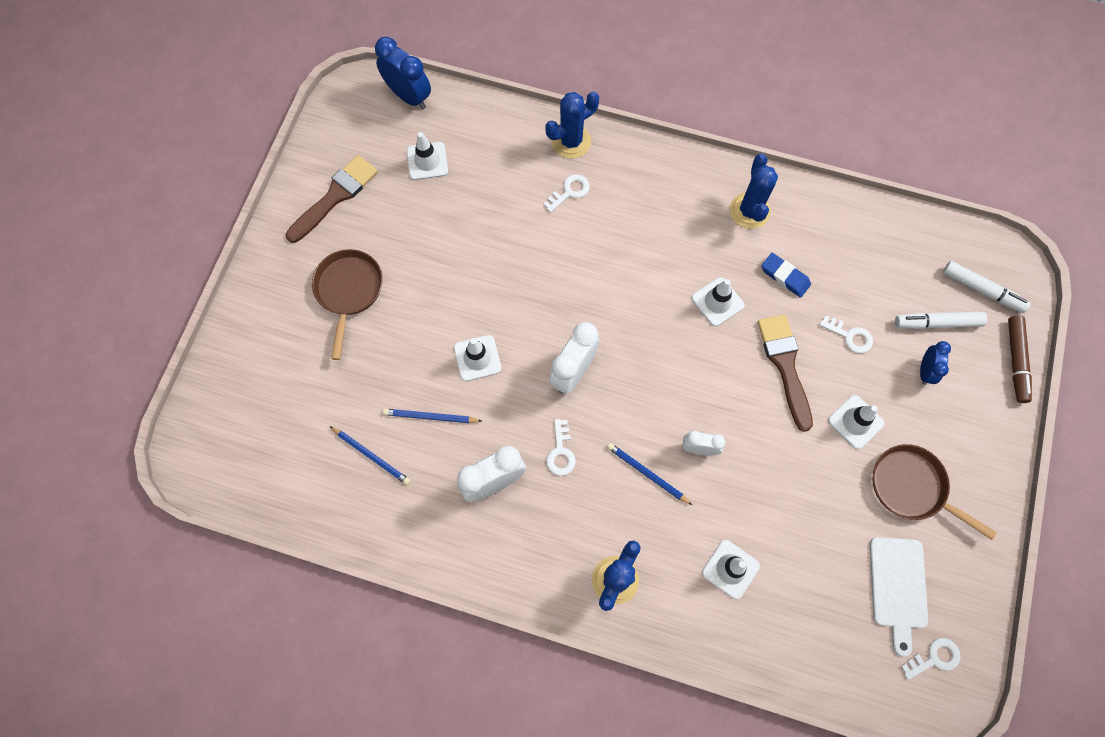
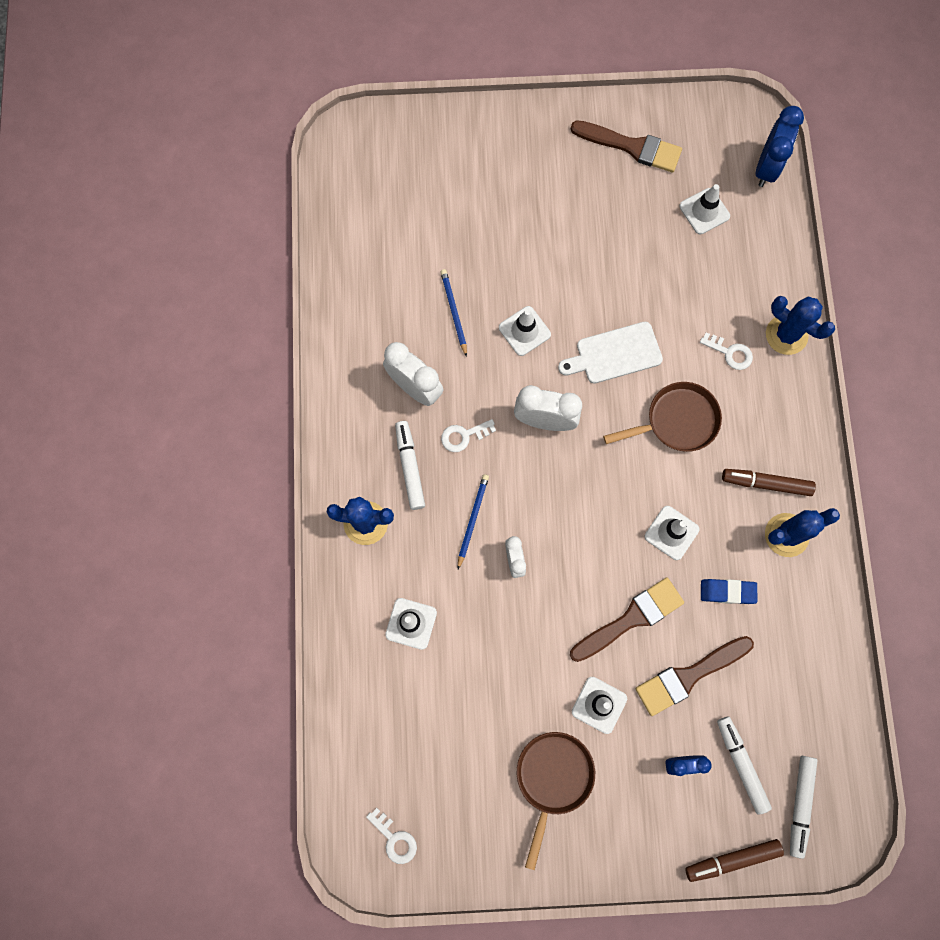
camera: 70 degrees right, 5 degrees up
(349, 291) = (544, 197): brown pan -> brown pan (677, 421)
(371, 456) = (400, 277): blue pencil -> none
(573, 515) = (410, 467): none -> white marker
(699, 209) = (766, 483): none -> brown marker
(785, 276) = (727, 592): blue eraser -> blue eraser turned 75 degrees clockwise
(850, 336) = (689, 675): white key -> brown brush
(898, 587) = (449, 787): white cutting board -> white cutting board (615, 354)

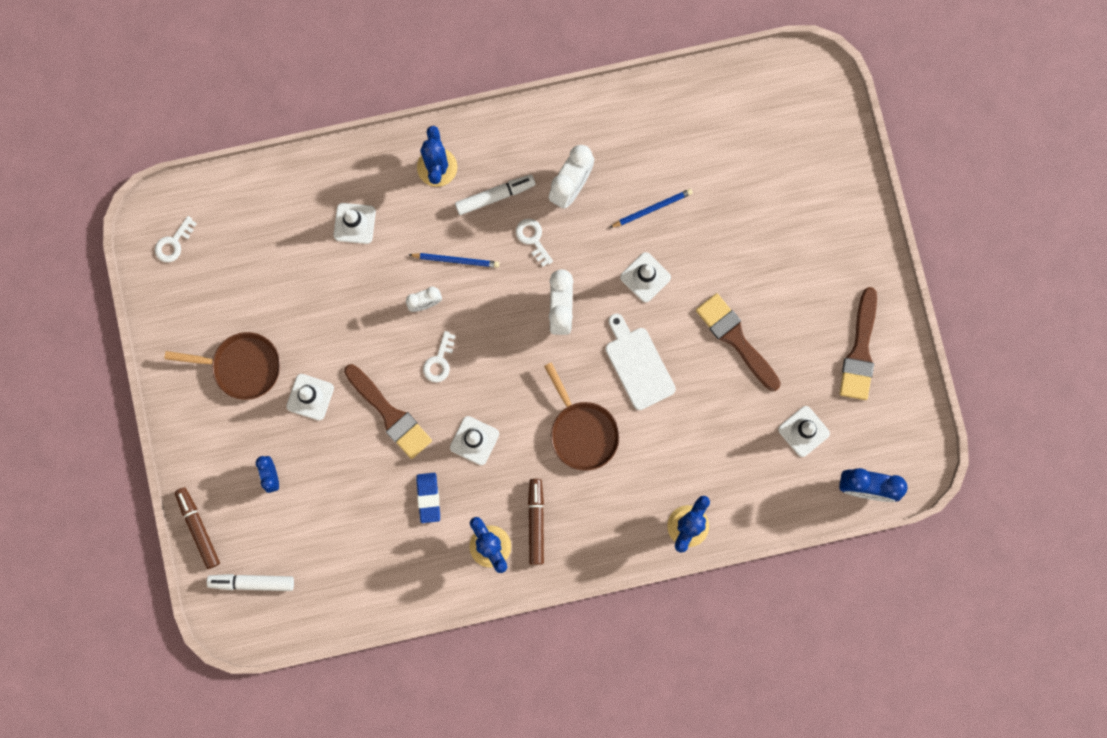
camera: 80 degrees right, 5 degrees up
(689, 675) = (348, 472): brown brush -> brown brush (736, 339)
(730, 353) = (659, 473): white key -> white key (439, 361)
(741, 764) = (278, 527): white marker -> none

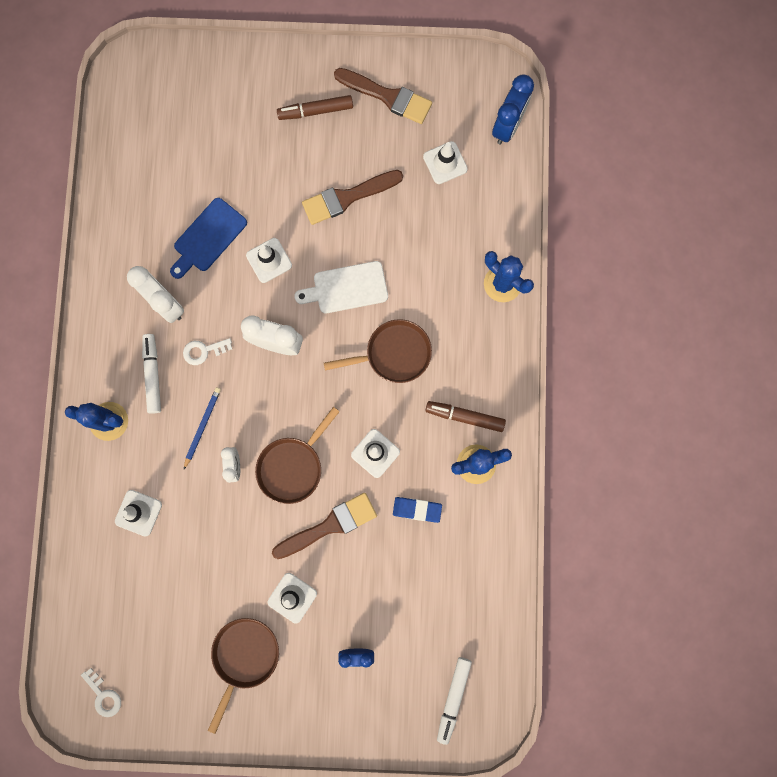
camera: 75 degrees left, 0 degrees up
(198, 528) = (388, 738): brown marker -> brown marker (315, 111)
(439, 361) = (293, 466): white key -> brown pan
(652, 208) = (208, 237): blue pencil -> blue cutting board

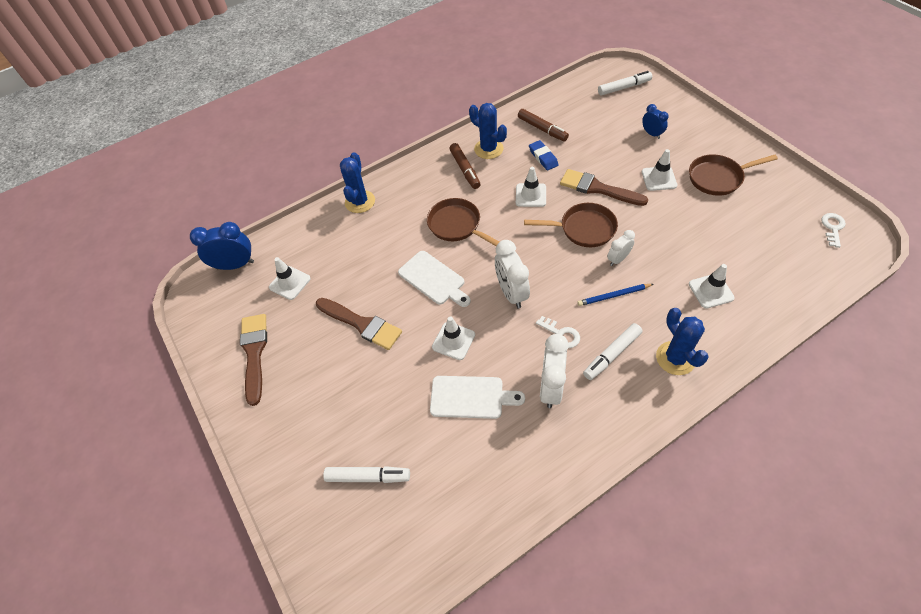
camera: 120 degrees left, 25 degrees down
(206, 123) = (368, 477): none -> white marker
(208, 237) = (470, 397): blue cutting board -> white cutting board
(315, 111) = (299, 396): brown marker -> brown marker (542, 129)

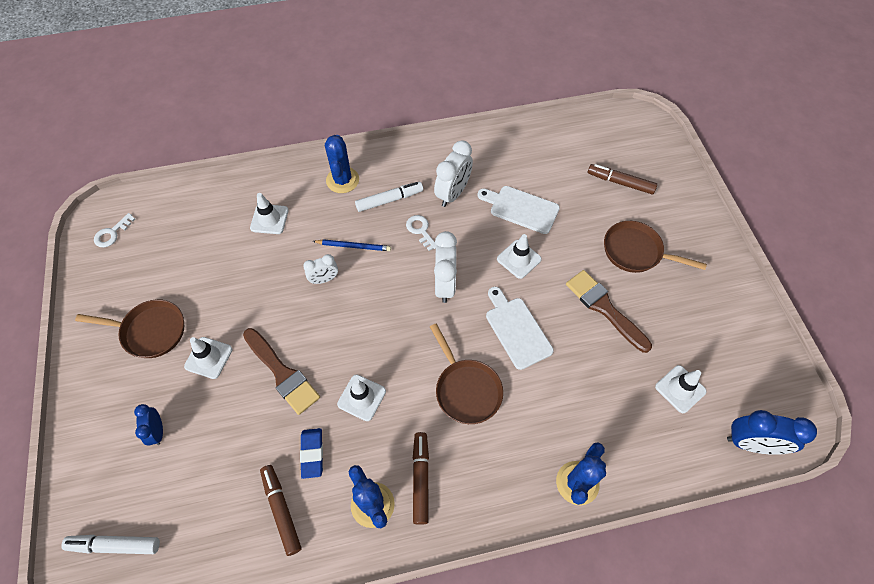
camera: 165 degrees left, 5 degrees up
(254, 353) = (719, 318): brown brush -> none
(368, 477) = (620, 182): white marker -> brown marker
(583, 229) = (333, 327): brown pan -> brown pan (636, 252)

